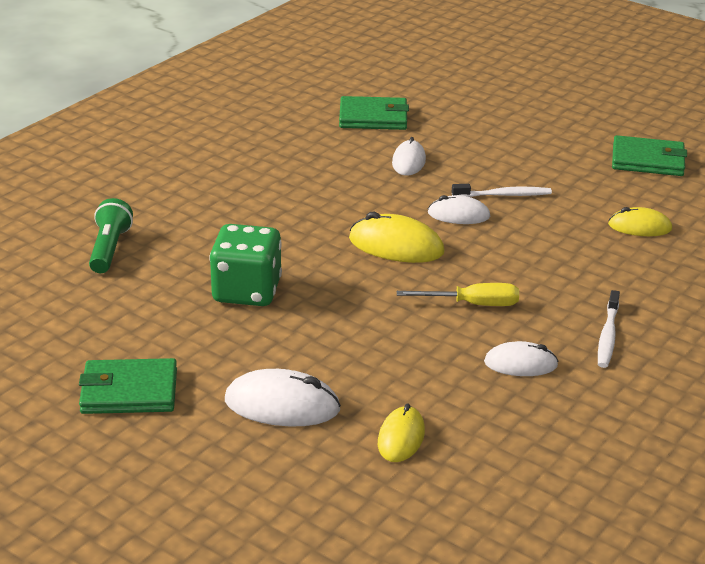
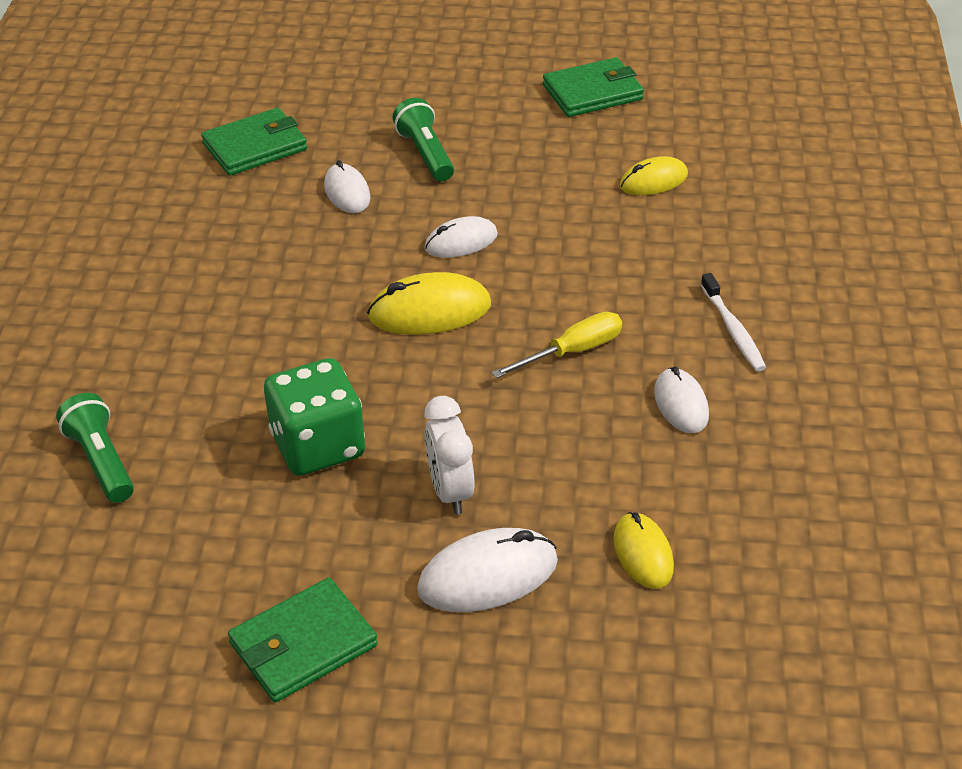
camera: 30 degrees left, 10 degrees up
(306, 349) = (450, 491): none -> white clock
(485, 158) = (425, 154): none -> green flashlight
(504, 195) = (486, 196): white toothbrush -> none
(520, 364) = (681, 404): white mouse -> white mouse turned 75 degrees counterclockwise

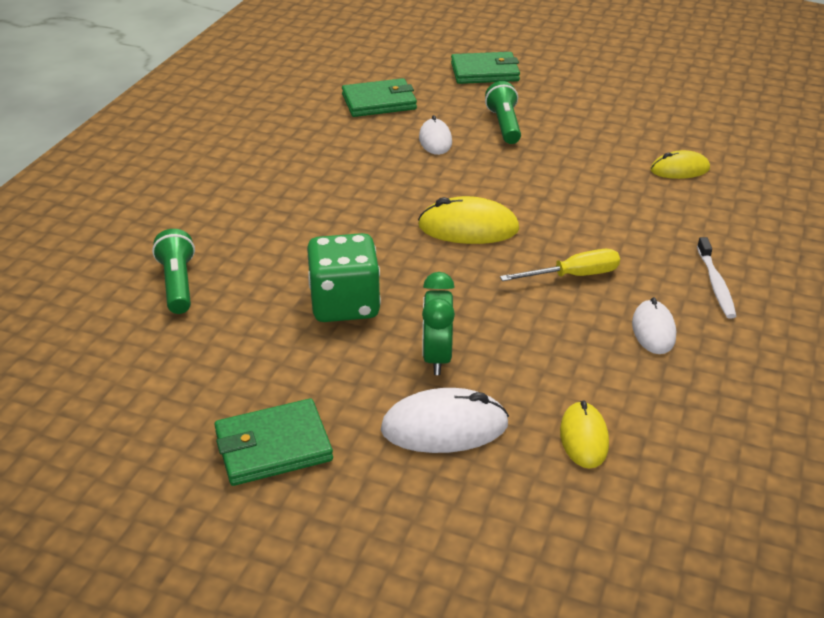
camera: 15 degrees right, 5 degrees down
(450, 491) = (437, 357): white clock -> green clock
(461, 242) = (510, 186): white mouse -> none
(593, 92) = (649, 105): green wallet -> green wallet (485, 72)

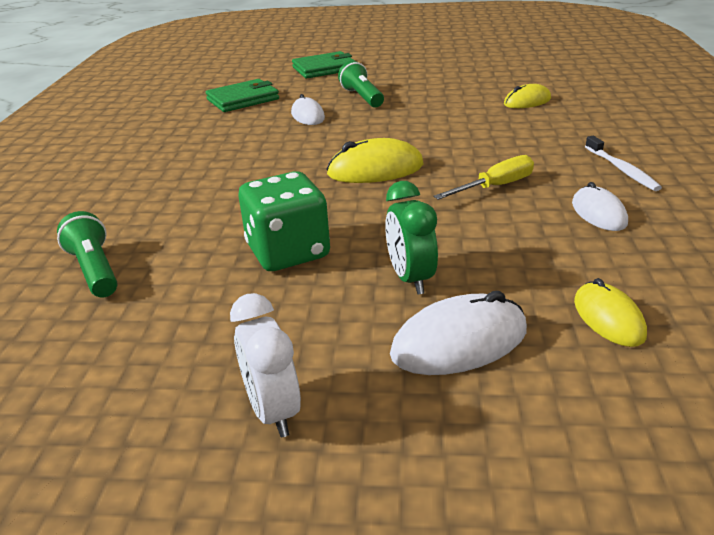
camera: 15 degrees left, 5 degrees down
(273, 446) = (273, 411): green wallet -> white clock

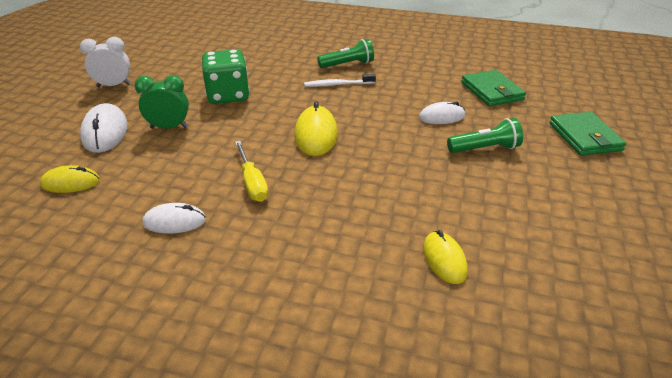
camera: 100 degrees right, 5 degrees up
(95, 270) = (253, 50): green flashlight -> green flashlight (347, 64)
(622, 169) = (233, 267): white toothbrush -> white toothbrush (337, 84)

